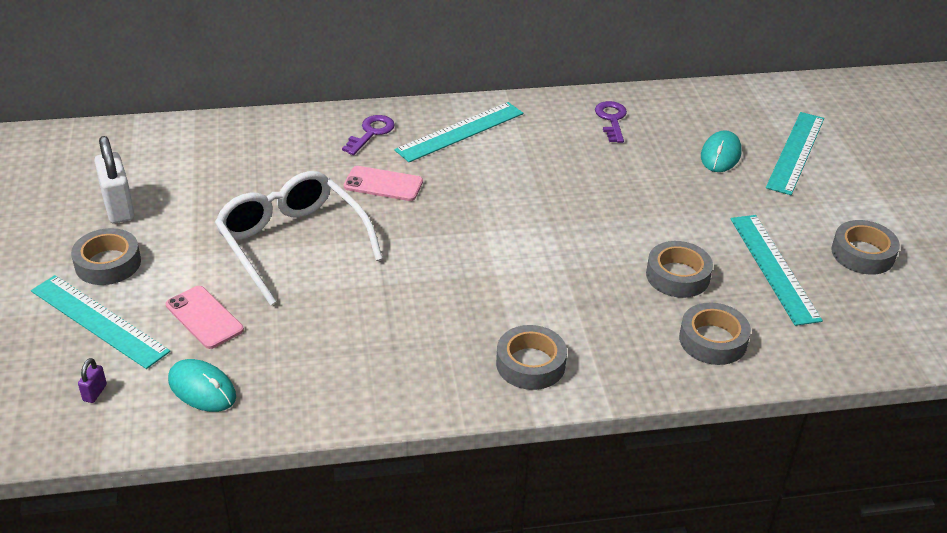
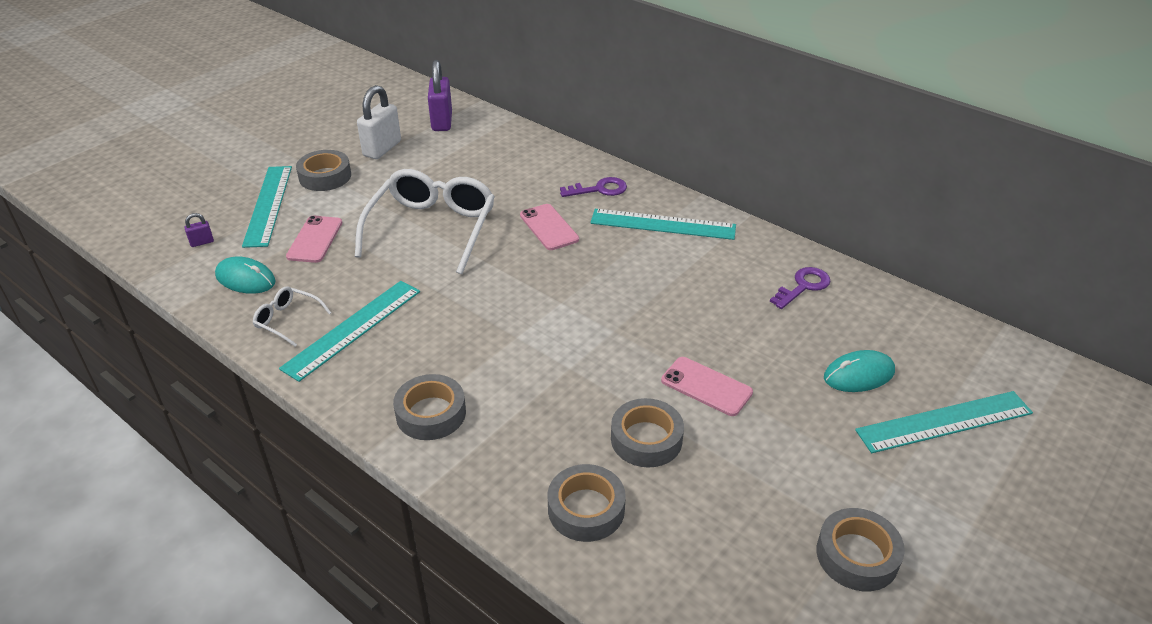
camera: 50 degrees right, 0 degrees up
(133, 153) = (442, 121): none -> purple padlock
(202, 388) = (245, 279): turquoise mouse -> turquoise mouse turned 60 degrees counterclockwise
(304, 389) = (287, 320): none -> white glasses
(658, 220) = (706, 386): none -> pink phone
(774, 268) = (743, 498): turquoise ruler -> turquoise ruler (353, 329)

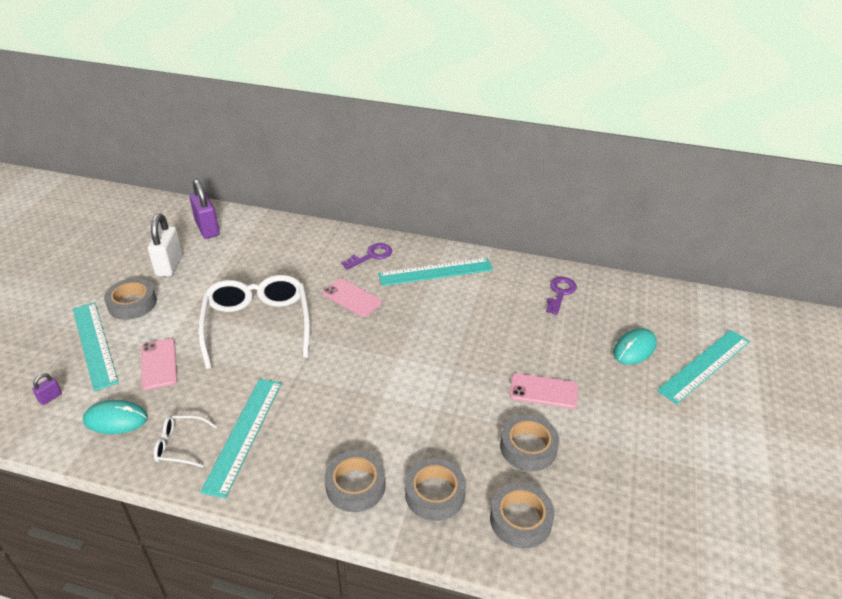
camera: 25 degrees left, 0 degrees up
(857, 555) = (713, 483): grey tape -> grey tape (435, 494)

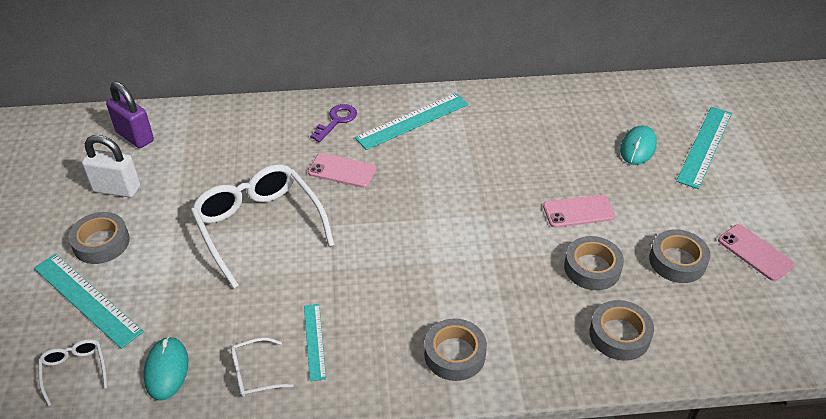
camera: 20 degrees left, 5 degrees up
(50, 397) = (75, 371): purple padlock -> white glasses
(116, 419) = (166, 370): turquoise mouse -> turquoise mouse turned 75 degrees counterclockwise
(159, 364) = (176, 298): pink phone -> pink phone (755, 252)
(169, 265) = (117, 189): white padlock -> white padlock turned 60 degrees counterclockwise
(244, 434) = (314, 341): turquoise ruler -> turquoise ruler, size x0.58
(435, 494) = (532, 337): grey tape -> grey tape (677, 261)
(560, 293) = (544, 111): purple key -> none

